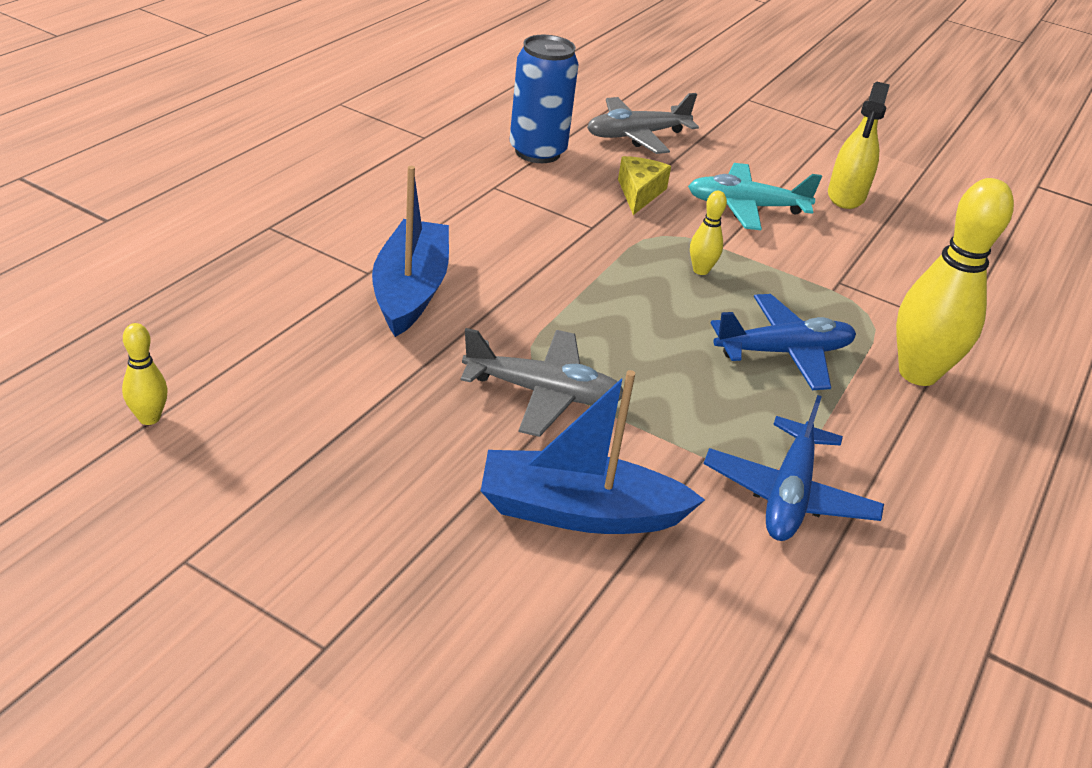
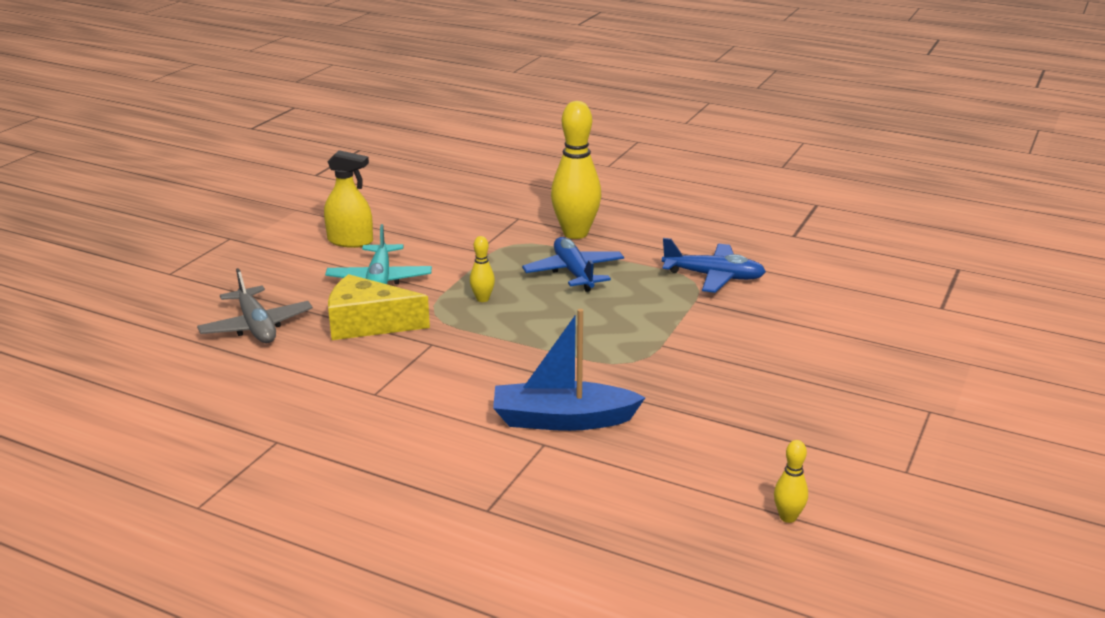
camera: 90 degrees left, 10 degrees down
(537, 152) = (299, 375): blue can -> none
(543, 393) = (664, 355): grey plane -> none
(579, 512) = (770, 338): blue boat -> none
(639, 193) = (368, 324): yellow cheese -> yellow cheese, size x1.59

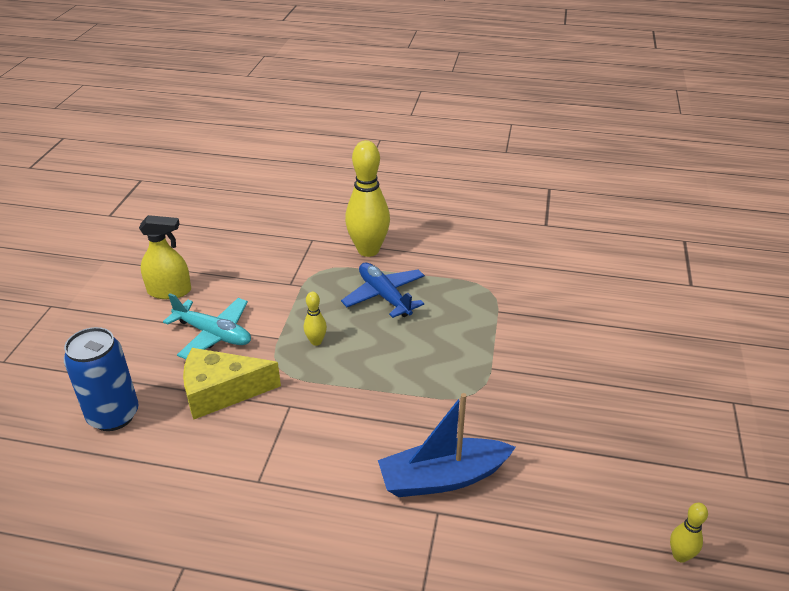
camera: 15 degrees left, 10 degrees up
(256, 326) = (113, 415): grey plane -> blue can
(379, 280) = (213, 334): turquoise plane -> turquoise plane turned 45 degrees counterclockwise
(713, 277) = (502, 281): blue plane -> none

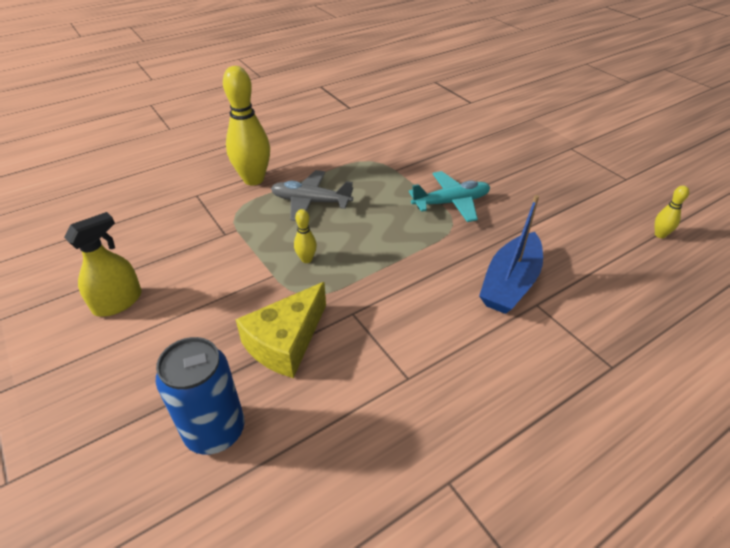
camera: 45 degrees left, 5 degrees up
(213, 334) = (213, 307): turquoise plane -> turquoise plane (451, 203)
(384, 296) = (311, 202): blue plane -> grey plane

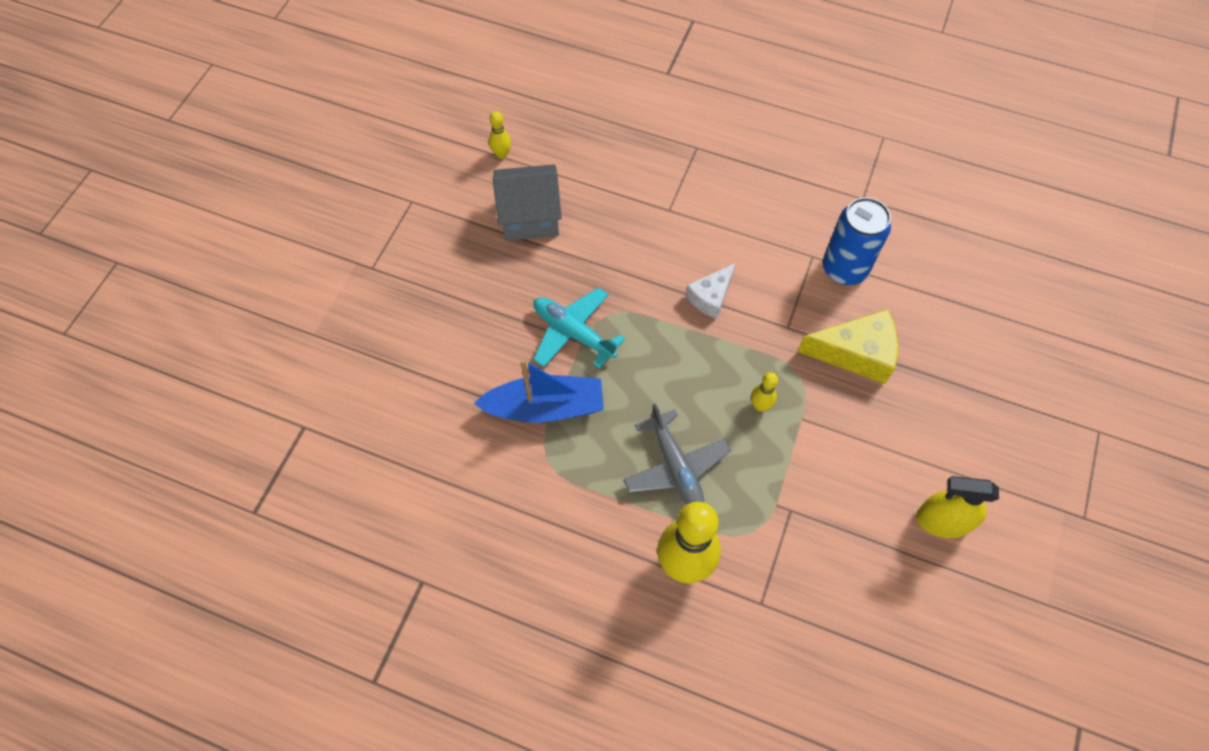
camera: 125 degrees left, 20 degrees up
(215, 431) = (956, 341): blue can -> blue can (844, 269)
(422, 283) = (710, 297): none -> white cheese
(510, 283) = (658, 236): blue boat -> blue boat (545, 407)
(577, 224) = (530, 217): none -> grey house

